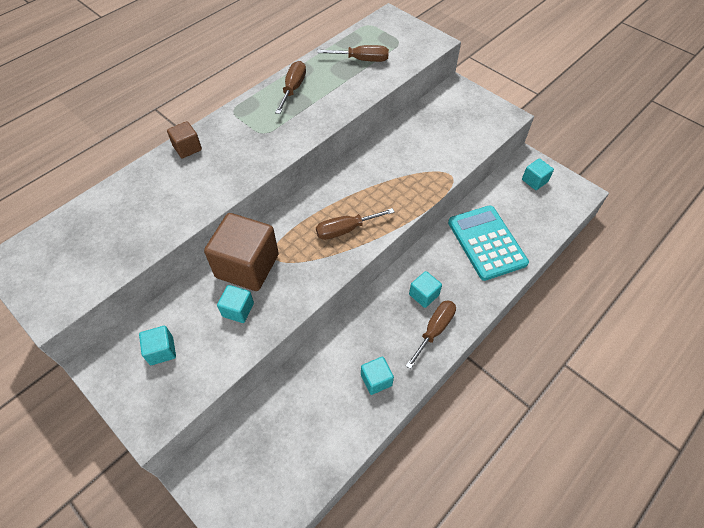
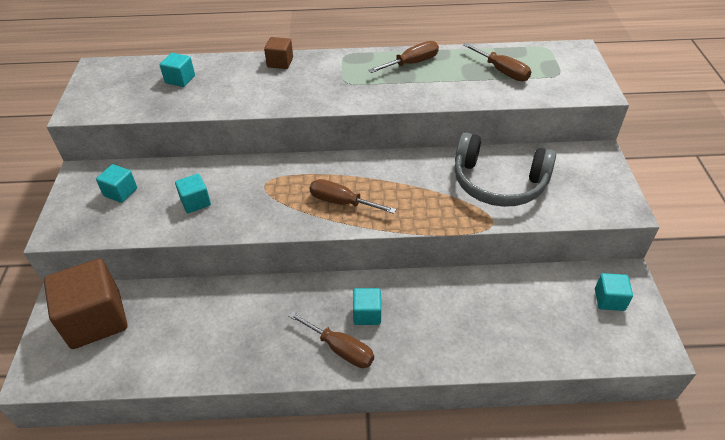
camera: 45 degrees right, 10 degrees down
(247, 266) = (239, 177): brown cube -> brown cube (96, 319)
(376, 380) = (246, 346): turquoise cube -> turquoise cube (180, 79)
(425, 146) = (498, 183): none -> grey headphones
(434, 330) = (340, 349): brown screwdriver -> brown screwdriver turned 45 degrees clockwise
(486, 242) = (482, 317): turquoise calculator -> none

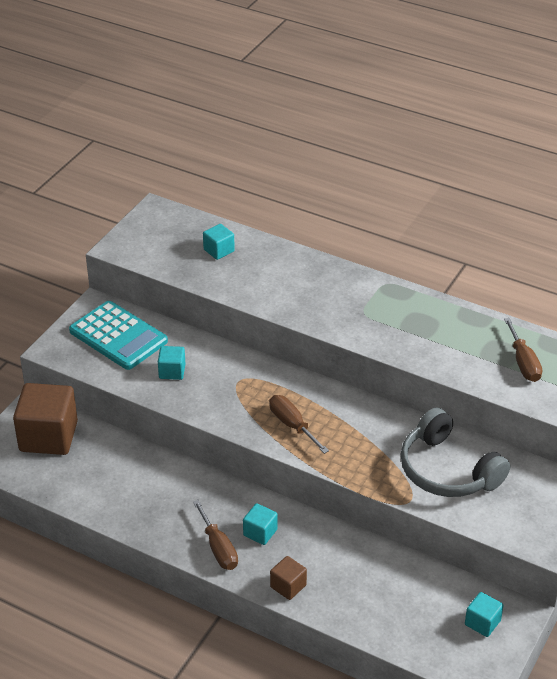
camera: 30 degrees right, 5 degrees down
(120, 192) = (118, 336): turquoise cube -> turquoise calculator
(280, 62) = (319, 268): brown cube -> brown cube (288, 586)
(411, 63) = (442, 318): brown screwdriver -> none

